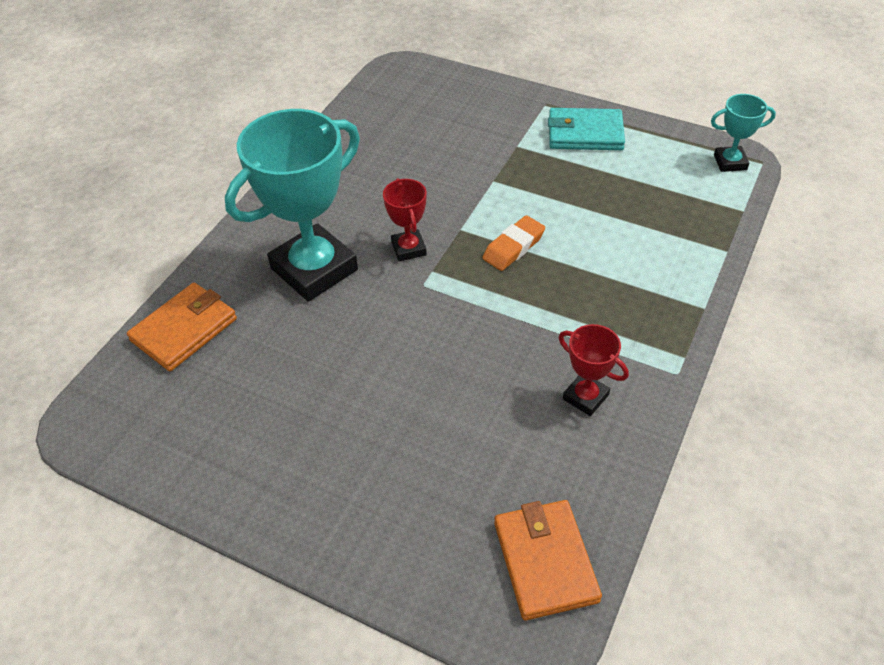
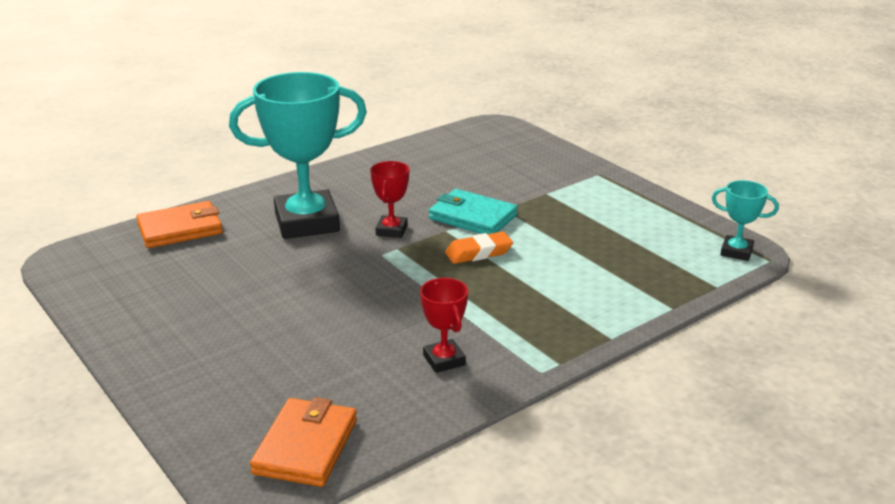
camera: 25 degrees right, 20 degrees down
(585, 133) = (615, 200): turquoise wallet -> turquoise wallet (472, 217)

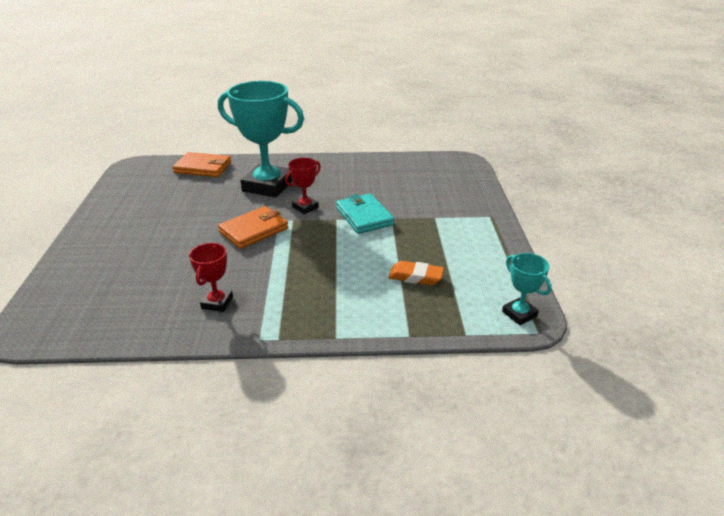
camera: 35 degrees right, 5 degrees up
(306, 446) = (78, 320): orange wallet -> orange wallet (254, 230)
(478, 253) = (335, 241): orange eraser -> orange eraser (415, 277)

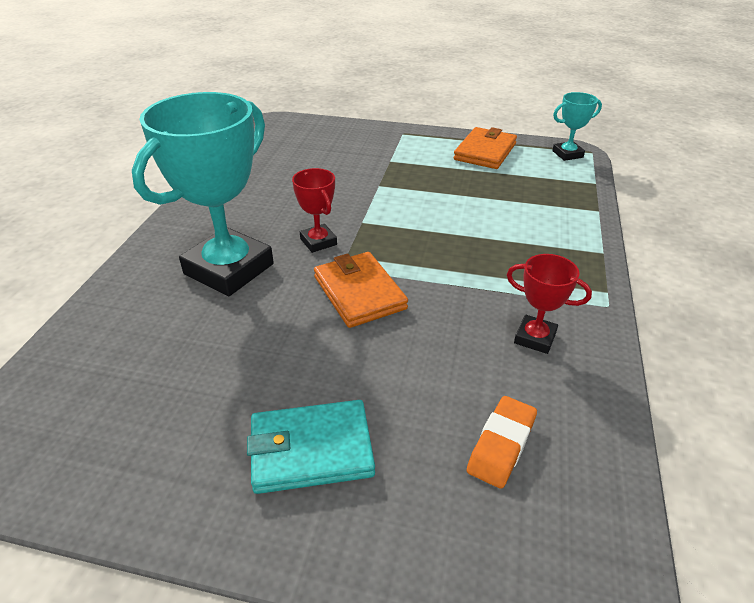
camera: 75 degrees left, 5 degrees up
(203, 167) = (95, 340): orange wallet -> orange wallet (485, 151)
(364, 216) = (366, 202): turquoise wallet -> turquoise wallet (311, 450)
(415, 277) = (502, 191): orange eraser -> orange eraser (501, 445)

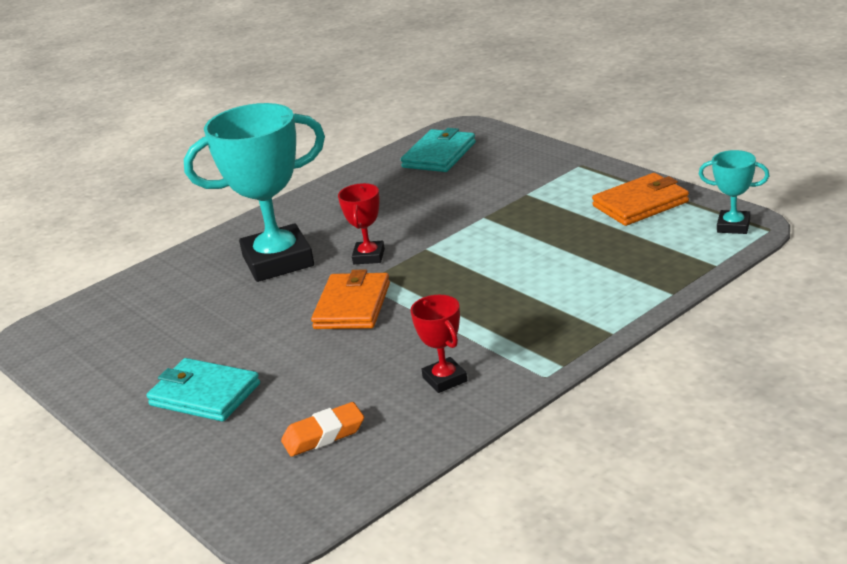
camera: 40 degrees right, 10 degrees down
(278, 145) = (439, 155): none -> turquoise wallet

